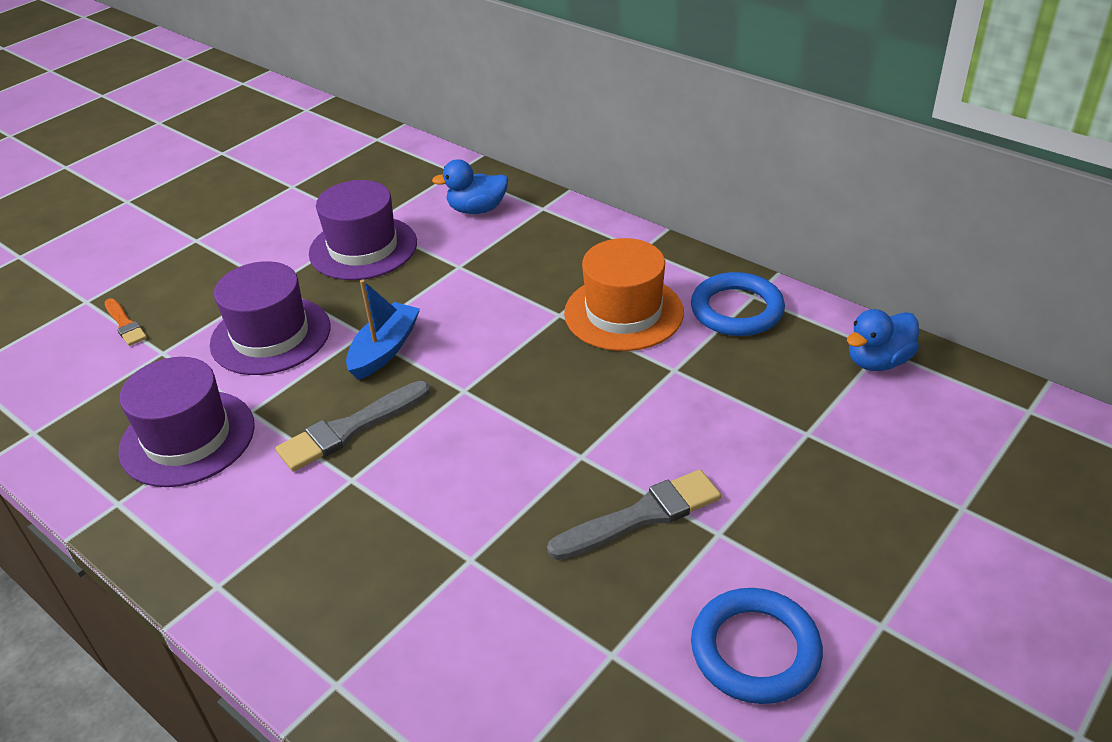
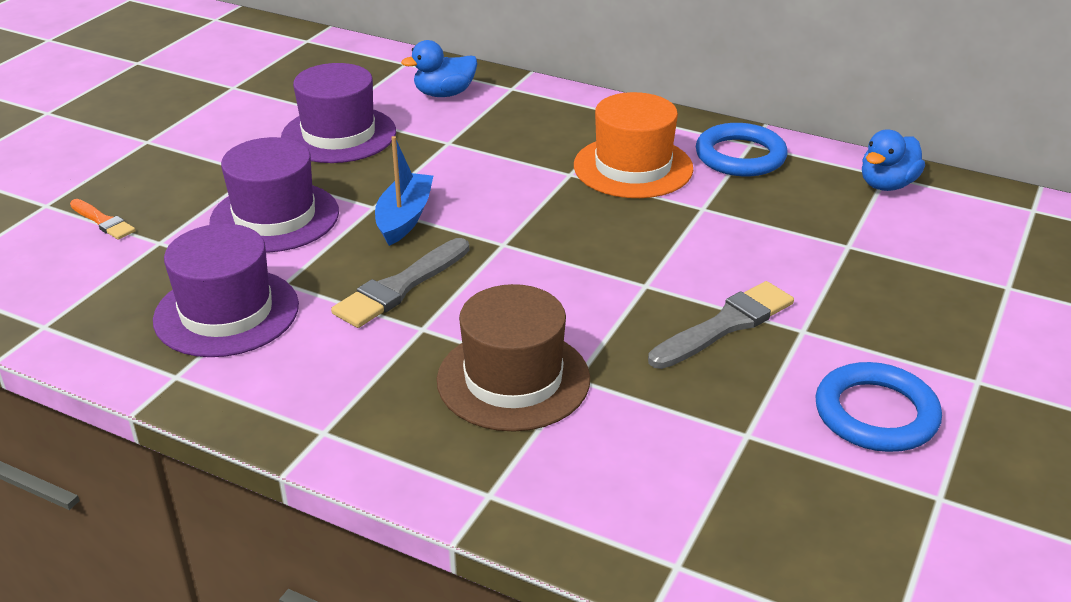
camera: 15 degrees left, 5 degrees down
(411, 551) = (513, 379): none -> brown hat

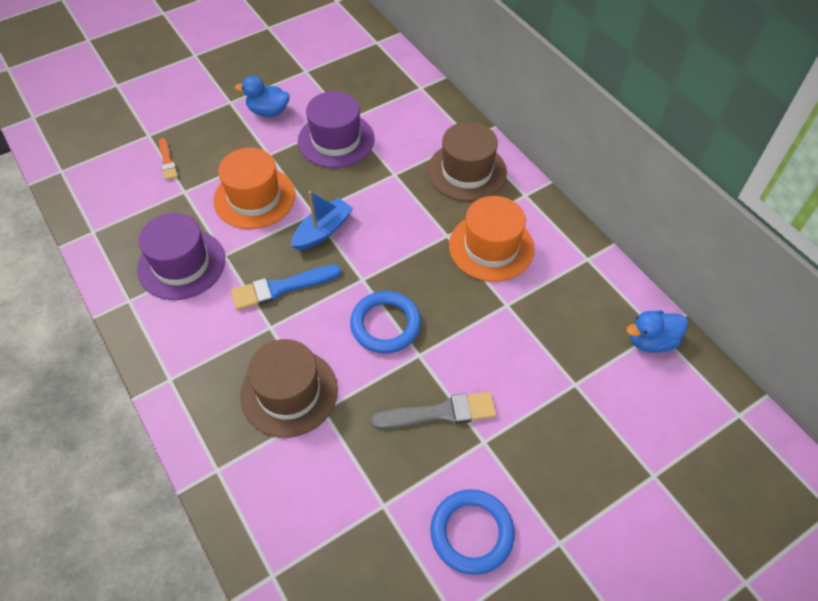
camera: 30 degrees right, 20 degrees up
(275, 217) = (254, 198): purple hat -> orange hat
(400, 287) = (281, 288): grey brush -> blue brush
(444, 94) = (424, 127): blue duck -> blue duck (268, 111)
(537, 115) = (467, 171): none -> brown hat
(740, 156) = (570, 268): blue ring -> blue ring (385, 325)

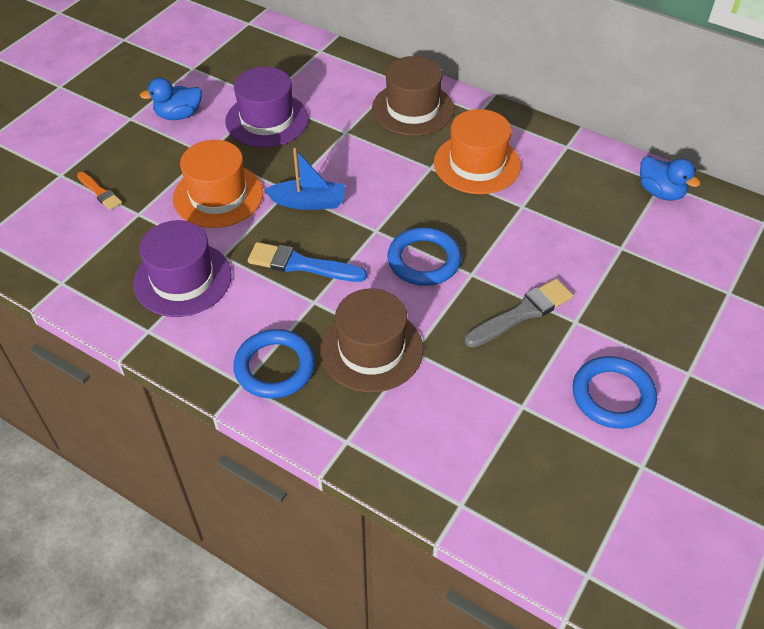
camera: 25 degrees left, 5 degrees down
(203, 375) = (275, 367): none -> blue ring
(281, 288) = (301, 264): blue brush -> blue brush turned 60 degrees clockwise
(323, 231) = (308, 202): blue boat -> blue boat turned 75 degrees clockwise
(651, 341) = (660, 192): blue duck -> blue duck turned 90 degrees counterclockwise

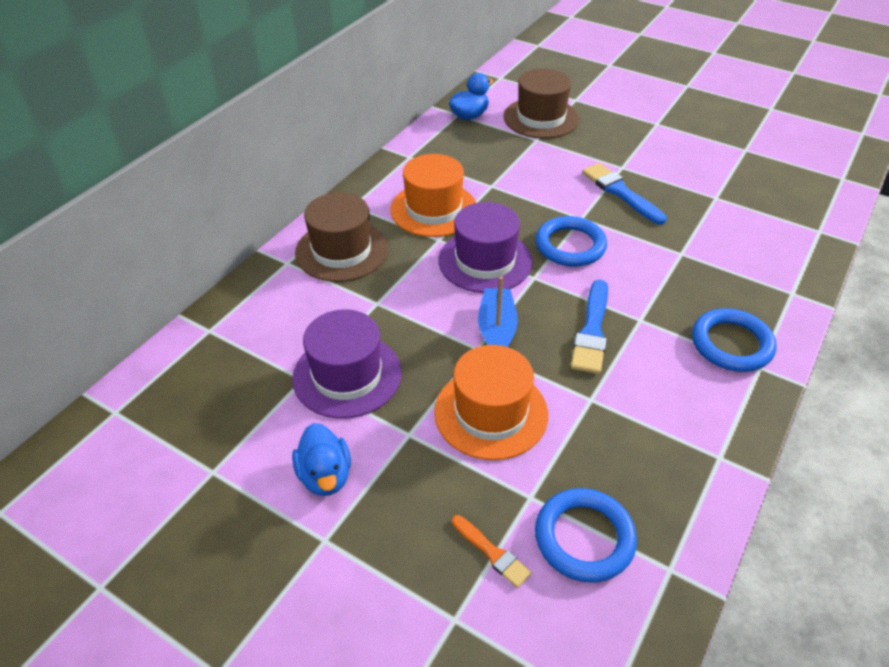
camera: 90 degrees left, 5 degrees down
(100, 192) = (492, 553): orange brush -> orange brush turned 90 degrees clockwise
(182, 279) = (634, 433): purple hat -> purple hat (485, 261)
(371, 349) = (687, 279): brown hat -> brown hat (541, 118)
(522, 313) = (620, 192): grey brush -> blue brush
(613, 395) = (689, 156): blue ring -> blue ring (584, 538)

